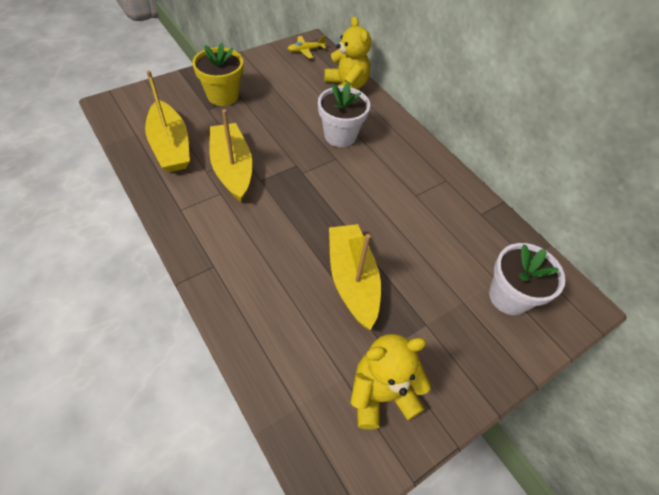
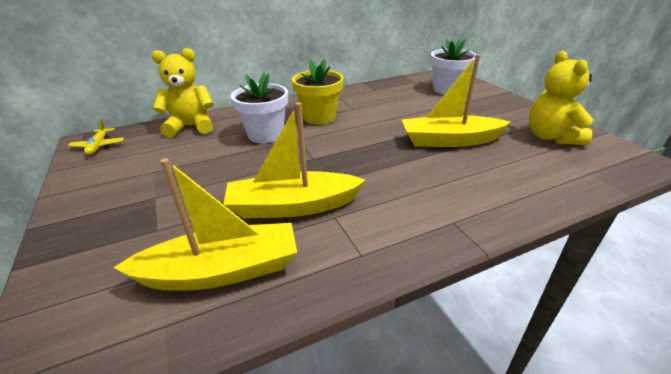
camera: 75 degrees left, 20 degrees down
(223, 96) = (135, 214): yellow flower pot -> yellow flower pot (319, 117)

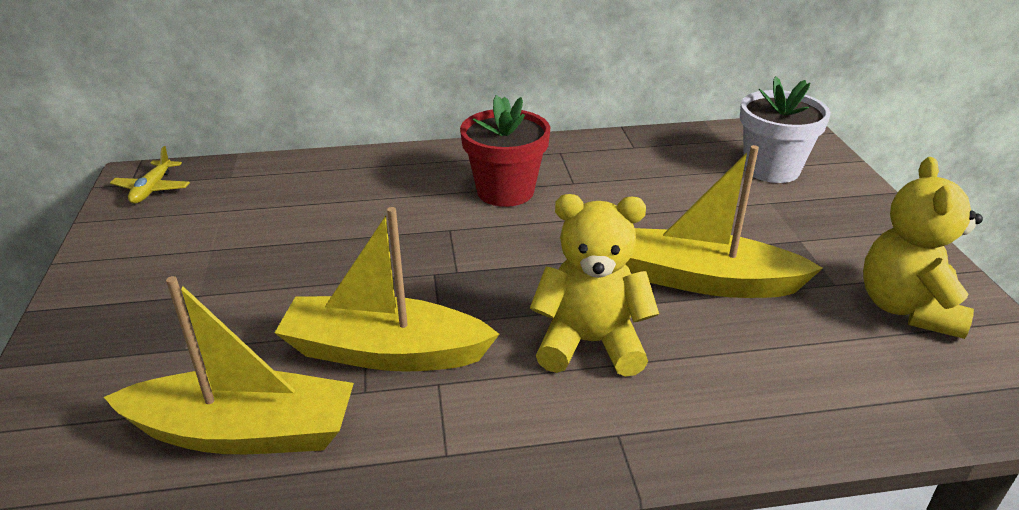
camera: 15 degrees right, 0 degrees up
(191, 126) = (294, 176): yellow teddy bear -> yellow teddy bear (590, 343)
(265, 134) = (402, 211): white flower pot -> none
(319, 117) = (505, 191): yellow flower pot -> red flower pot

